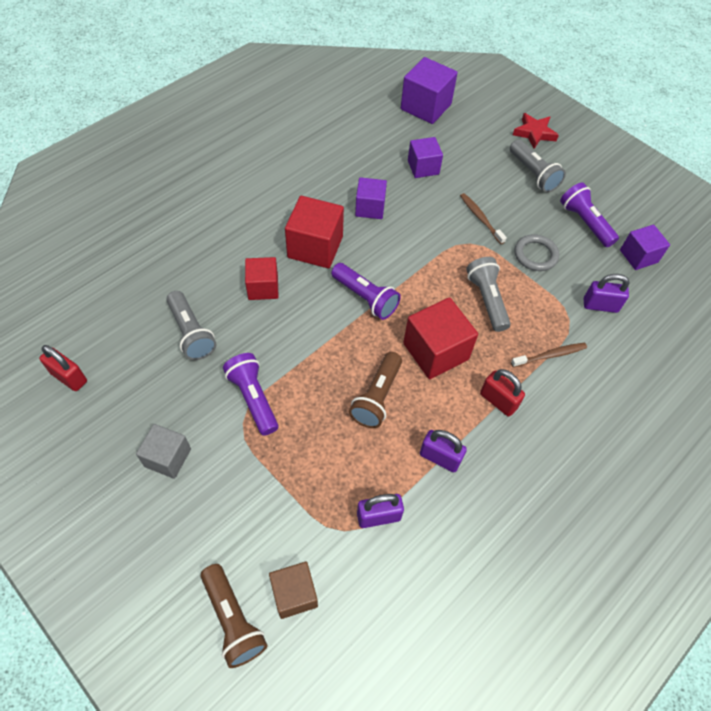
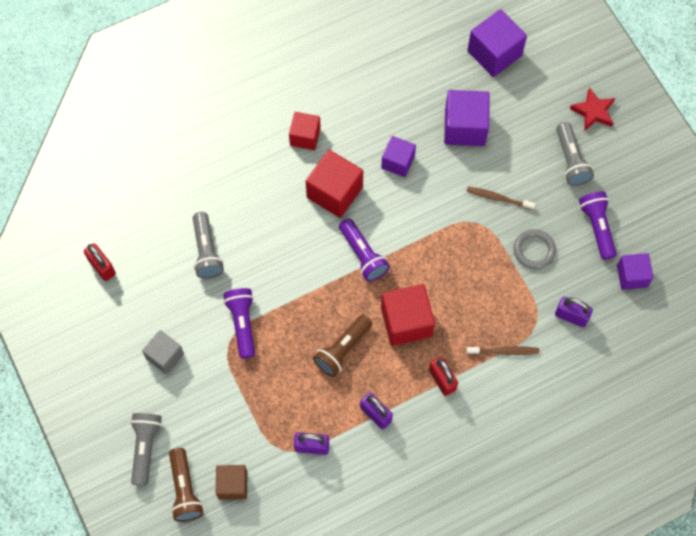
camera: 20 degrees right, 10 degrees up
(263, 287) = (277, 222): red cube -> red cube (305, 137)
(423, 167) = (464, 127): purple cube -> purple cube, size x1.57
(480, 218) = (498, 198): brown toothbrush -> brown toothbrush turned 60 degrees counterclockwise
(487, 300) = (470, 284): grey flashlight -> grey flashlight (145, 448)

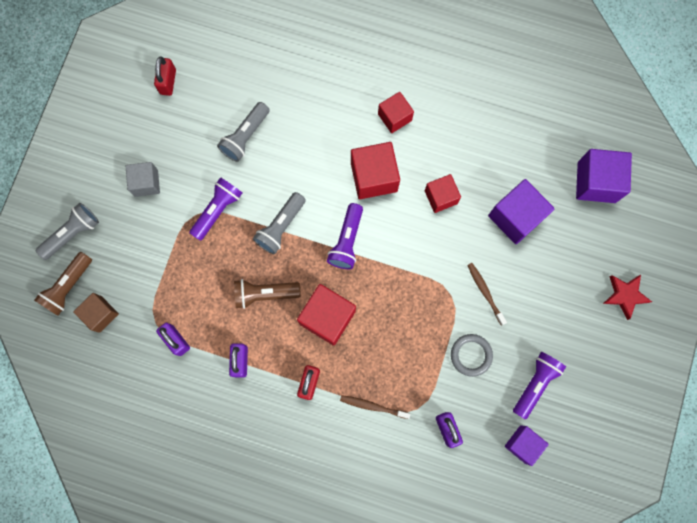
camera: 45 degrees right, 10 degrees up
(398, 162) = (440, 197): purple cube -> red cube
(504, 351) = (373, 406): brown toothbrush -> brown toothbrush turned 150 degrees clockwise
(571, 160) = (568, 315): grey flashlight -> grey flashlight (281, 227)

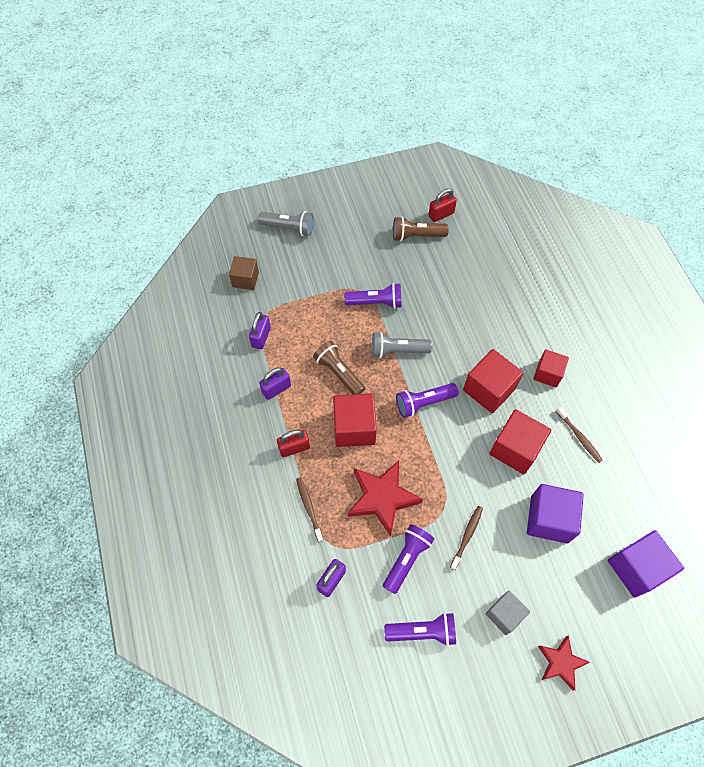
camera: 55 degrees right, 15 degrees down
(68, 286) = (250, 249): brown flashlight -> brown flashlight (416, 236)
(146, 183) = (359, 247): grey cube -> grey cube (504, 614)
(245, 136) = (444, 285): grey flashlight -> none
(406, 338) = (382, 498): none -> red star
(440, 197) = (515, 449): red cube -> red cube, size x1.57
(467, 138) = (579, 437): none -> brown toothbrush
(471, 355) = (406, 559): grey ring -> purple flashlight
(523, 444) = (363, 656): purple cube -> none

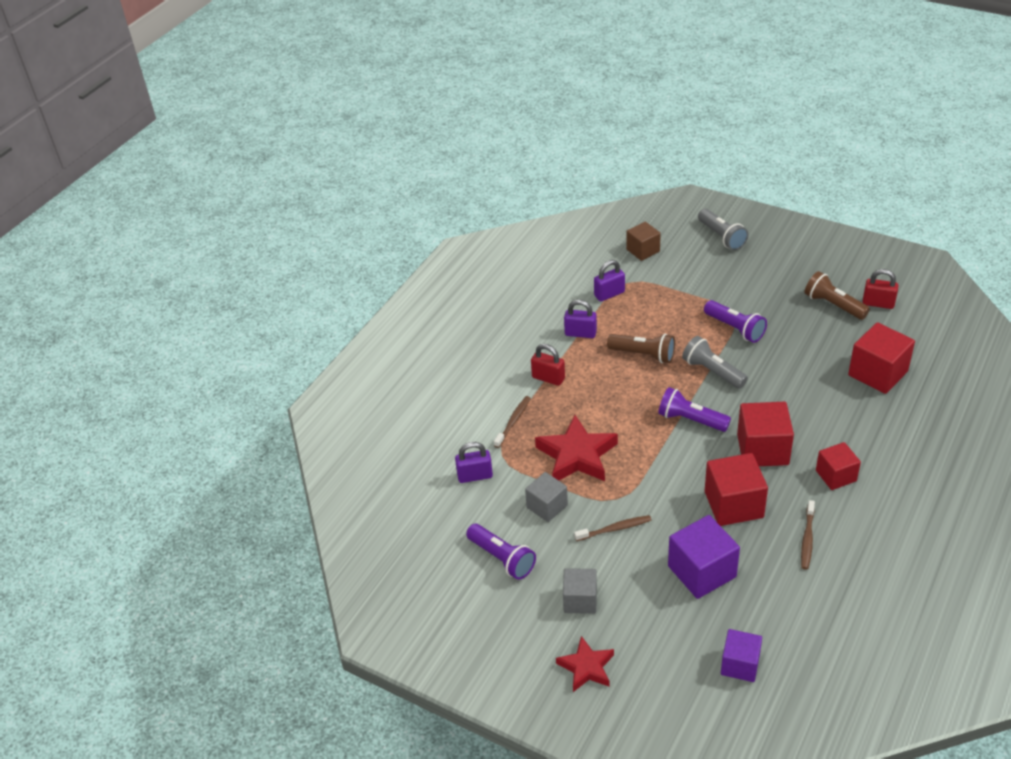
camera: 50 degrees right, 20 degrees down
(339, 373) = (643, 355): brown flashlight -> brown flashlight turned 105 degrees clockwise
(354, 428) = (611, 397): red cube -> red cube (877, 373)
(406, 559) = (547, 506): purple flashlight -> grey cube
(636, 568) = (740, 664): purple cube -> purple cube, size x0.64

